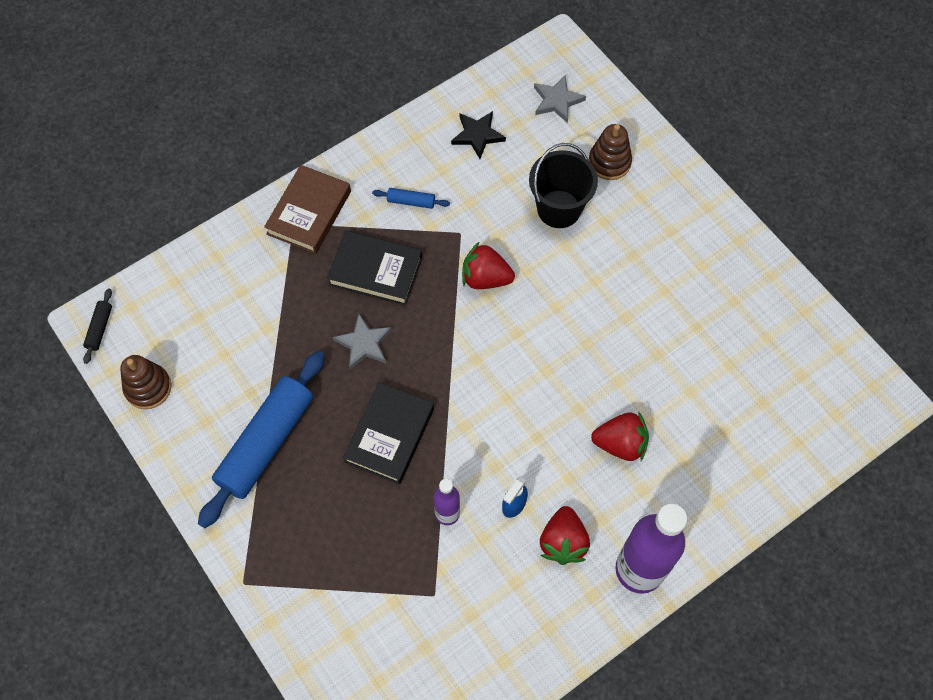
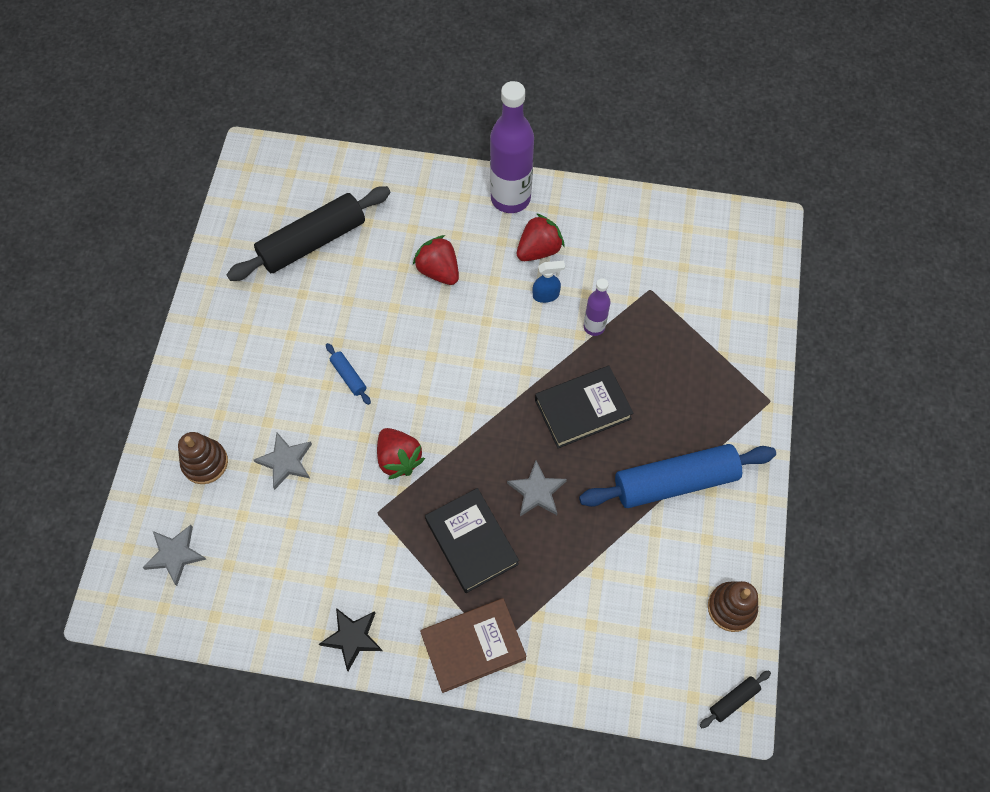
camera: 135 degrees left, 0 degrees up
(411, 201) = (384, 576): blue rolling pin -> blue rolling pin (348, 376)
(477, 135) = (270, 585): black star -> black star (352, 637)
(559, 209) = (286, 461): black bucket -> grey star
(743, 374) = (312, 241): none -> black rolling pin

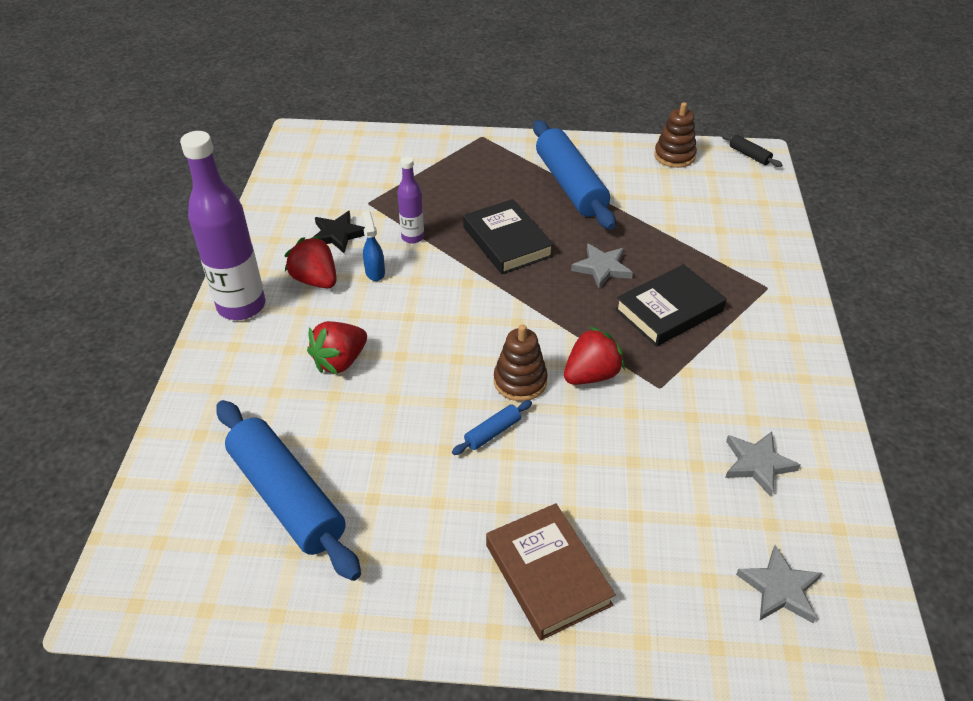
camera: 95 degrees left, 20 degrees down
(205, 463) = (643, 575): brown stacking toy -> brown stacking toy (520, 381)
(286, 461) = (619, 482): grey star -> grey star (757, 464)
(312, 241) = (287, 497): black rolling pin -> blue rolling pin
(352, 637) = (805, 393): black star -> black star (337, 234)
(473, 646) = (773, 302): brown book -> brown book (547, 574)

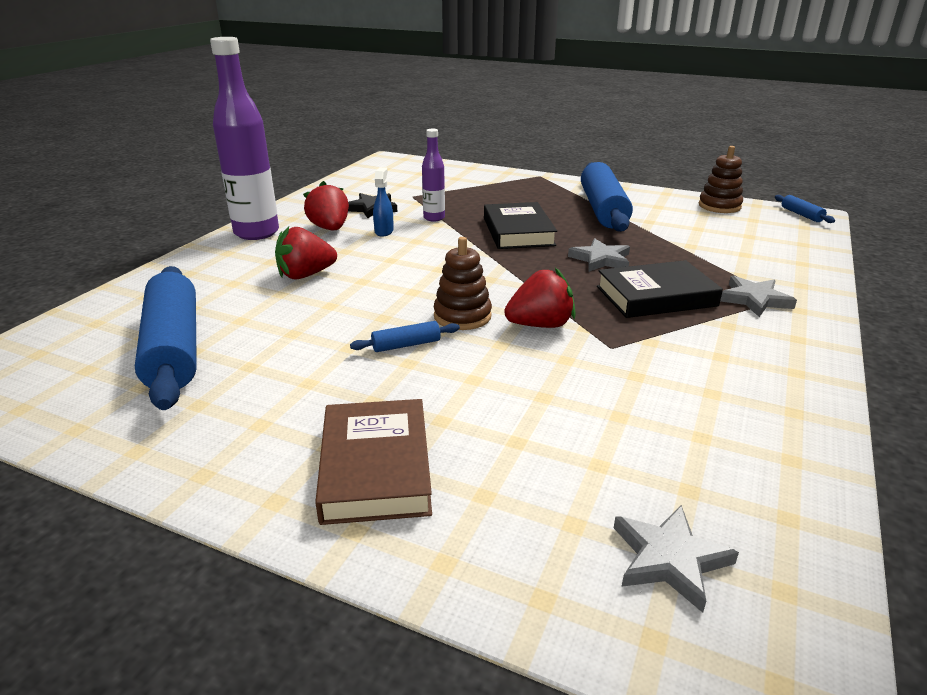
camera: 20 degrees right, 15 degrees down
(749, 155) = (801, 215): black rolling pin -> blue rolling pin
(757, 464) = (699, 431): grey star -> grey star (754, 299)

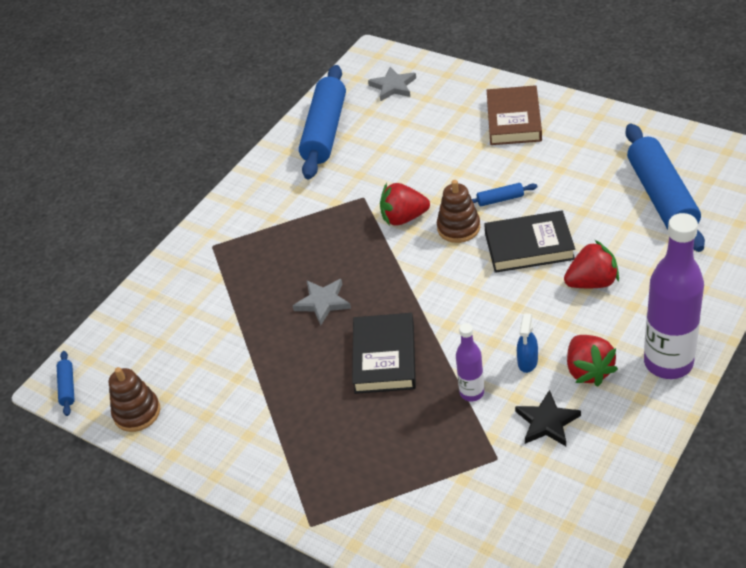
camera: 165 degrees left, 15 degrees up
(603, 209) = (272, 409): blue rolling pin -> blue rolling pin (325, 131)
(656, 296) = (304, 249): black book -> black book (529, 246)
(754, 299) = (233, 244): grey star -> none

